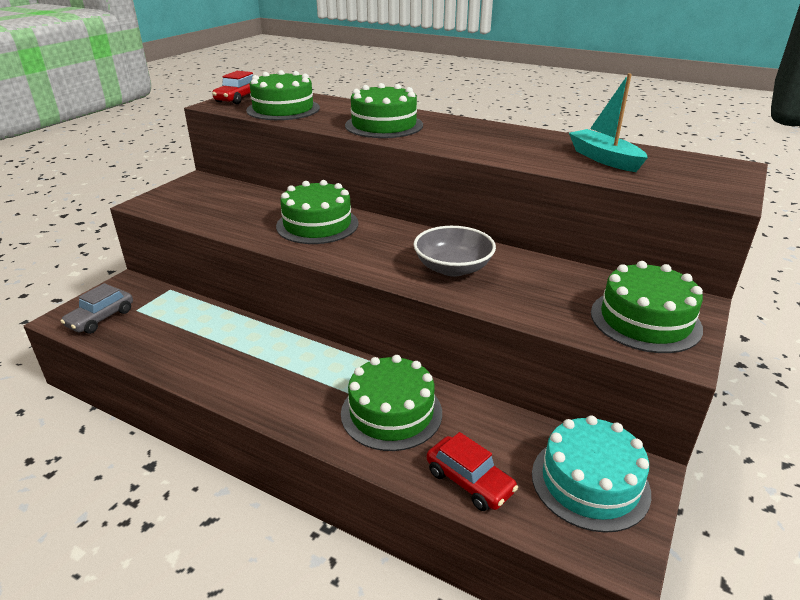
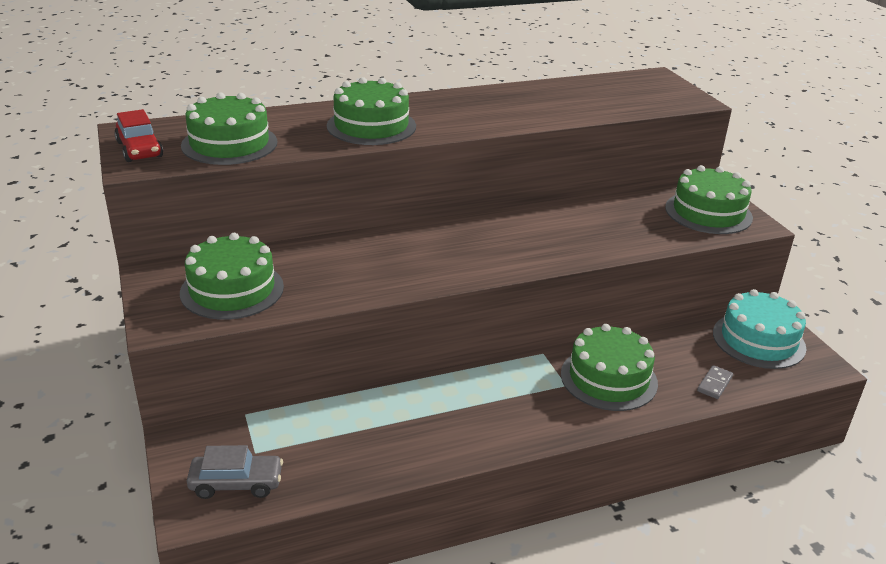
camera: 50 degrees left, 0 degrees up
(101, 318) = (236, 483): grey car -> grey car turned 75 degrees counterclockwise
(317, 225) = (386, 255): green cake -> green cake (232, 289)
(453, 268) = (554, 236): grey bowl -> none
(469, 481) = (714, 384): red car -> grey domino
(604, 159) = (586, 98): turquoise boat -> none

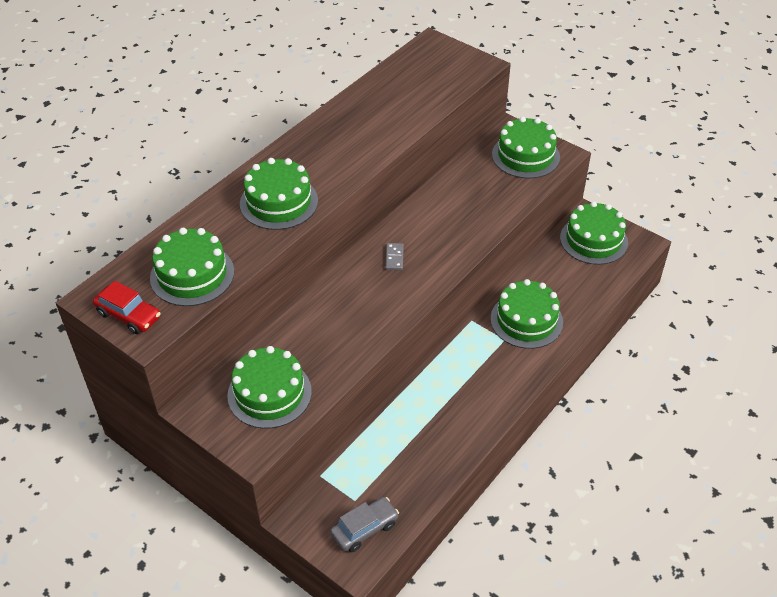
camera: 30 degrees left, 15 degrees up
(714, 384) = (590, 291): grey domino -> grey domino (394, 258)
(758, 340) = (593, 240): turquoise cake -> green cake

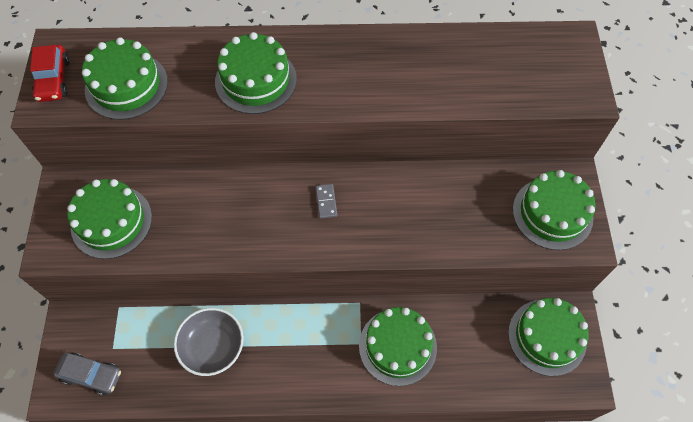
camera: 50 degrees right, 15 degrees up
(394, 258) = (326, 202): grey domino -> grey domino turned 60 degrees counterclockwise
(420, 430) = (212, 347): none -> grey bowl

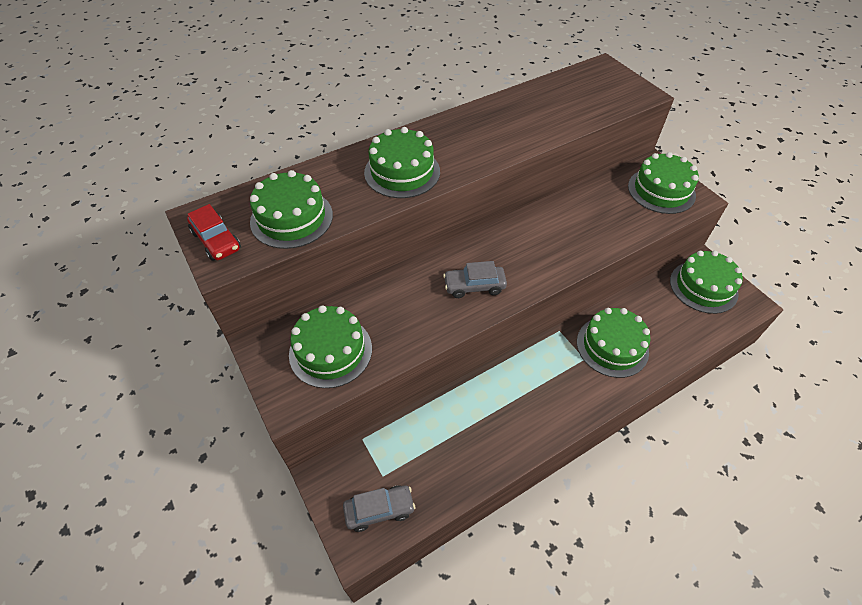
camera: 30 degrees left, 10 degrees down
(212, 347) = (471, 425): grey bowl -> none
(275, 224) = (474, 286): none -> grey car
(326, 202) = (500, 253): grey domino -> none

